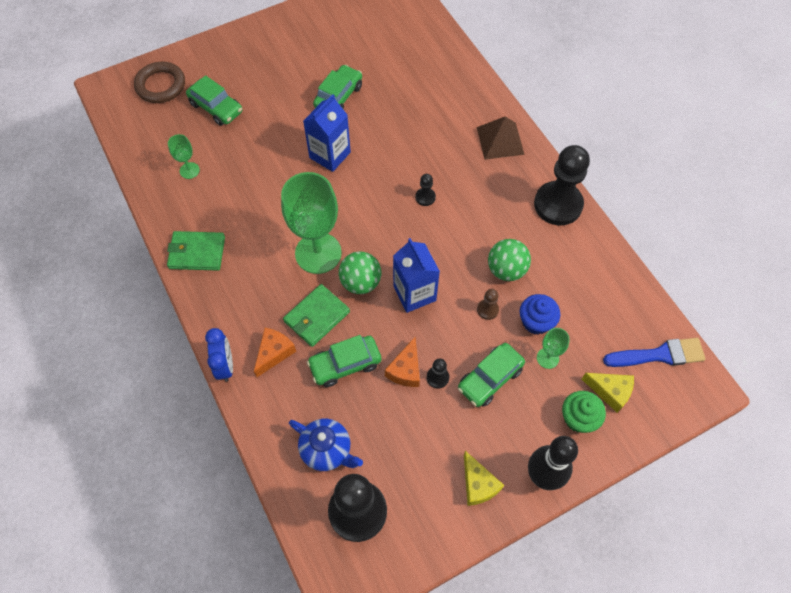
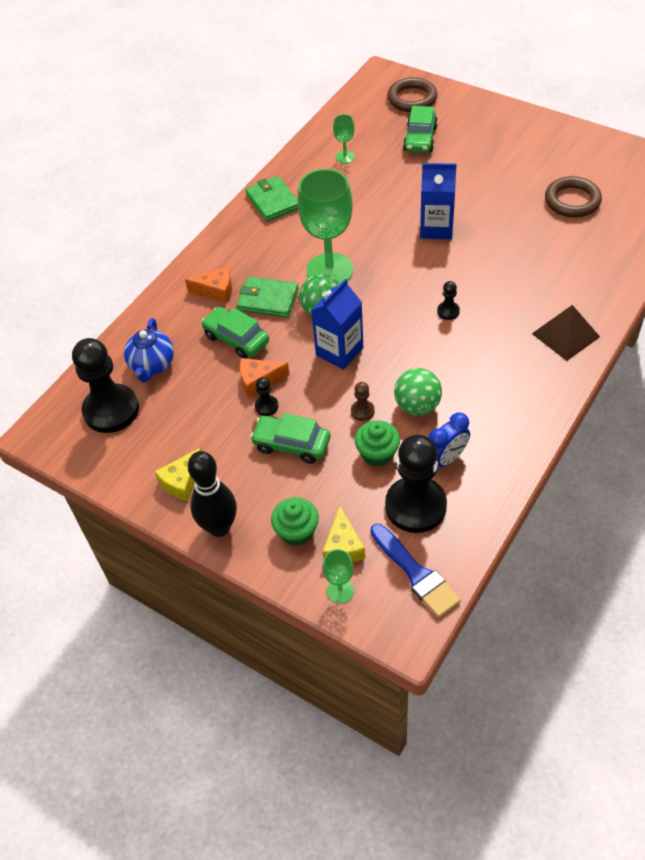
camera: 65 degrees right, 10 degrees down
(225, 365) = (185, 269): blue clock -> blue clock (446, 459)
(338, 96) = (505, 202): green car -> none
(371, 57) = (572, 201): none -> brown ring
(536, 321) = (377, 453): blue cupcake -> green cupcake
(547, 358) = (344, 479): green goblet -> green goblet (340, 591)
(558, 204) = (529, 414): black pawn -> black pawn (415, 506)

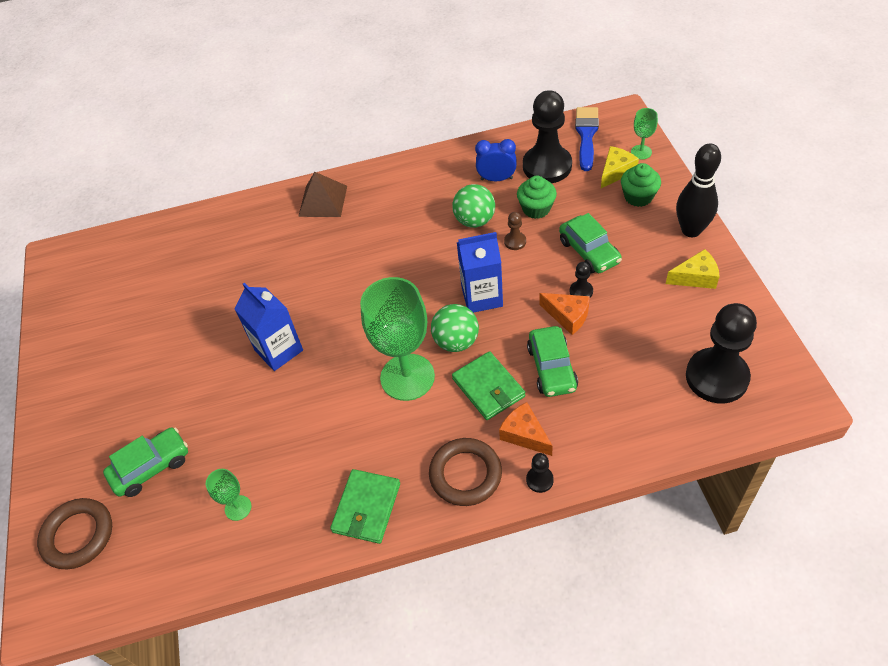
camera: 135 degrees left, 0 degrees up
(152, 365) = (648, 396): blue teapot -> none
(448, 311) = (368, 271): black pawn -> black pawn (539, 480)
(572, 201) = (159, 293): brown ring -> brown ring (465, 474)

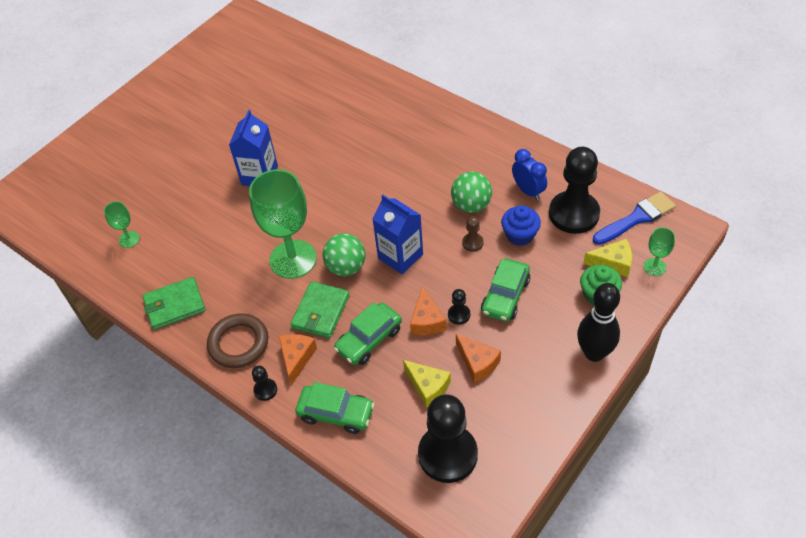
camera: 50 degrees right, 0 degrees up
(78, 535) = (60, 179): brown ring -> none
(151, 467) = (127, 177): green car -> green car (336, 413)
(323, 201) = (409, 107): brown pyramid -> none
(536, 209) = (520, 235): green cupcake -> blue cupcake
(640, 306) = (477, 363): none -> orange cheese
(695, 277) = (542, 384): yellow cheese -> yellow cheese (428, 387)

